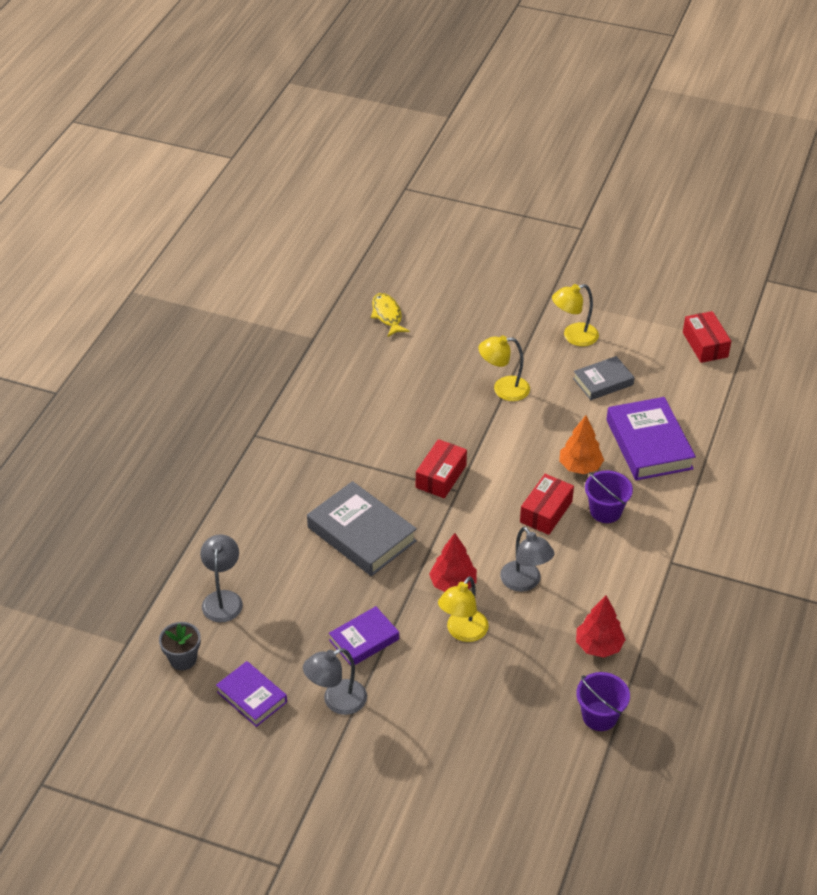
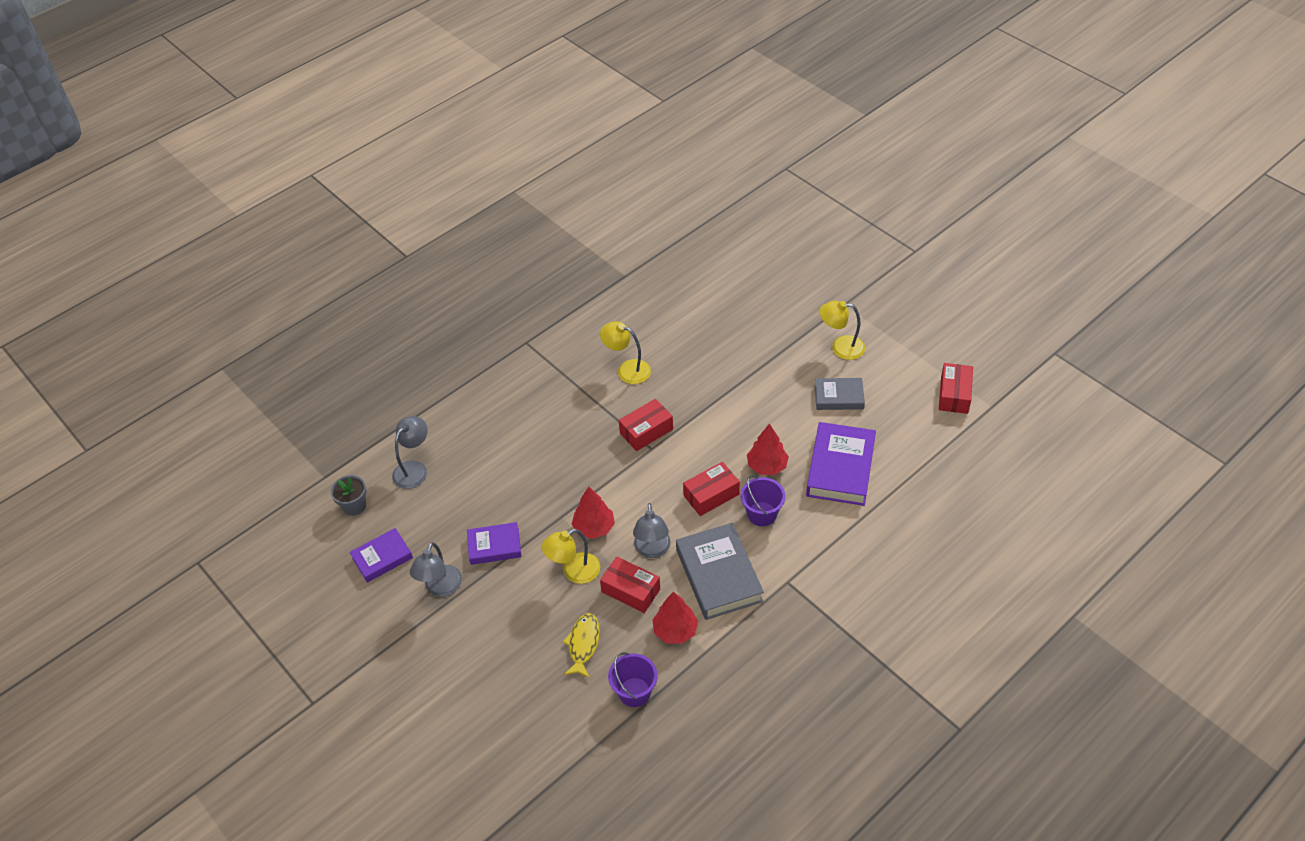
camera: 30 degrees right, 5 degrees up
(252, 697) = (382, 558): purple book -> purple book turned 75 degrees clockwise
(336, 701) = (440, 588): grey lamp -> grey lamp turned 75 degrees counterclockwise
(361, 534) = (551, 456): grey book -> grey book (719, 575)
(387, 315) = (696, 276): yellow fish -> yellow fish (583, 644)
(503, 389) = (748, 373): yellow lamp -> yellow lamp (627, 369)
(530, 627) = (630, 590): none -> red box
(580, 467) = (767, 466): orange tree -> red tree

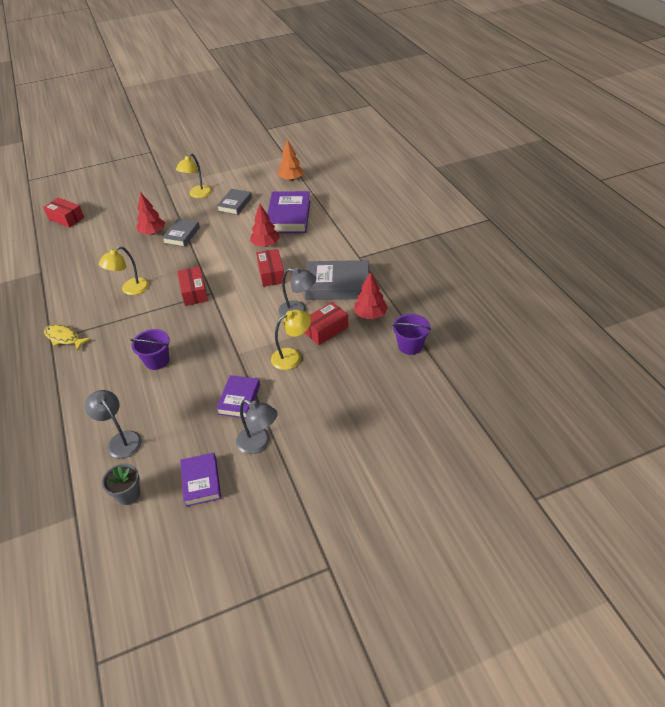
camera: 70 degrees left, 5 degrees down
(574, 572) = (292, 356): yellow lamp -> yellow lamp turned 105 degrees counterclockwise
(583, 644) = (358, 364): yellow fish -> yellow fish (64, 338)
(594, 527) = (259, 337): red tree -> red tree (152, 233)
(746, 371) = (182, 235): none -> grey book
(762, 514) = (301, 255): purple bucket -> purple bucket (157, 361)
(840, 468) = (289, 217): purple book -> purple book turned 60 degrees clockwise
(933, 436) = (291, 179): none -> orange tree
(954, 395) = (267, 165): red box -> red box (66, 218)

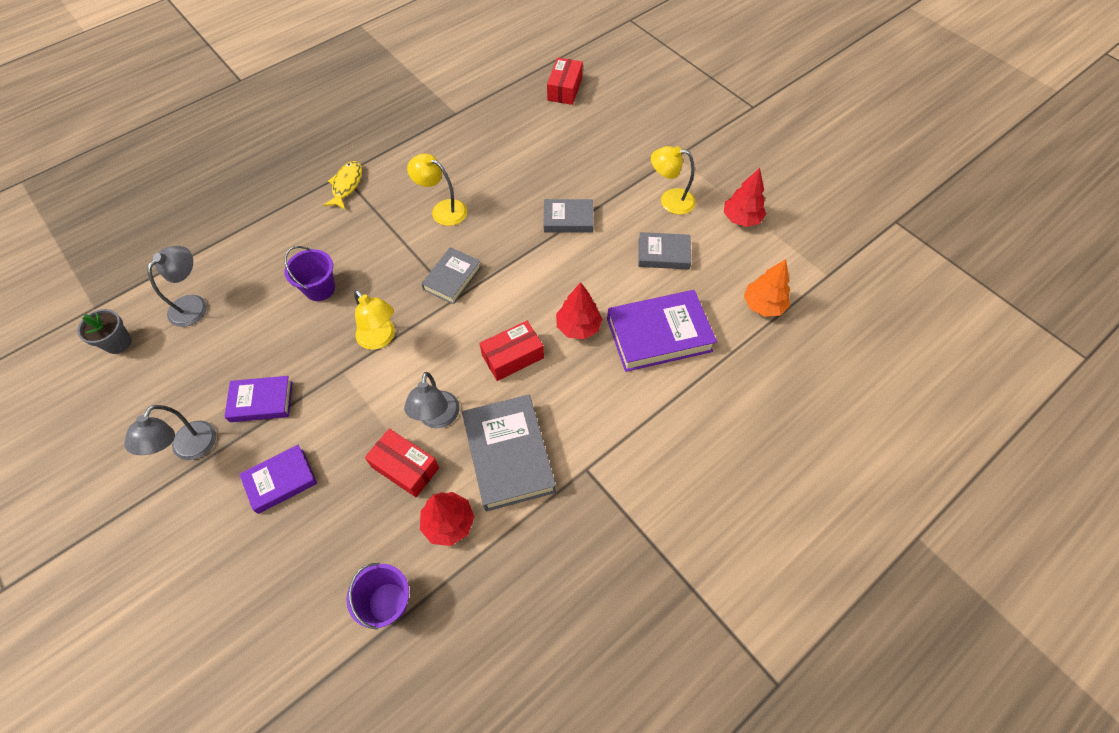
camera: 70 degrees right, 15 degrees up
(152, 233) = (563, 186): red tree -> red tree (741, 219)
(194, 292) = (452, 278): red box -> grey book
(201, 481) = (133, 407): purple book -> purple book (281, 481)
(292, 356) = (344, 439): yellow lamp -> yellow lamp (380, 339)

